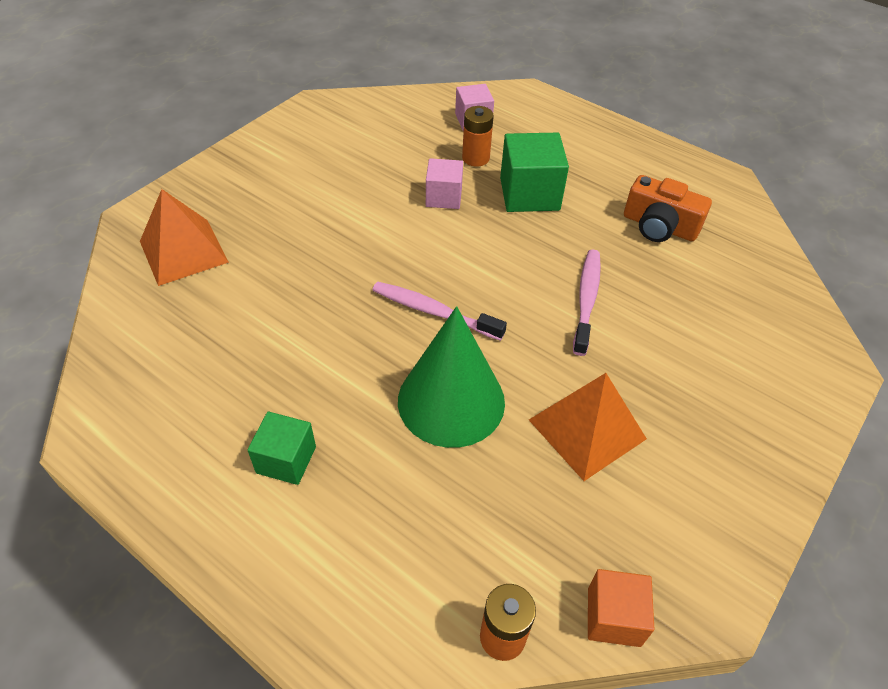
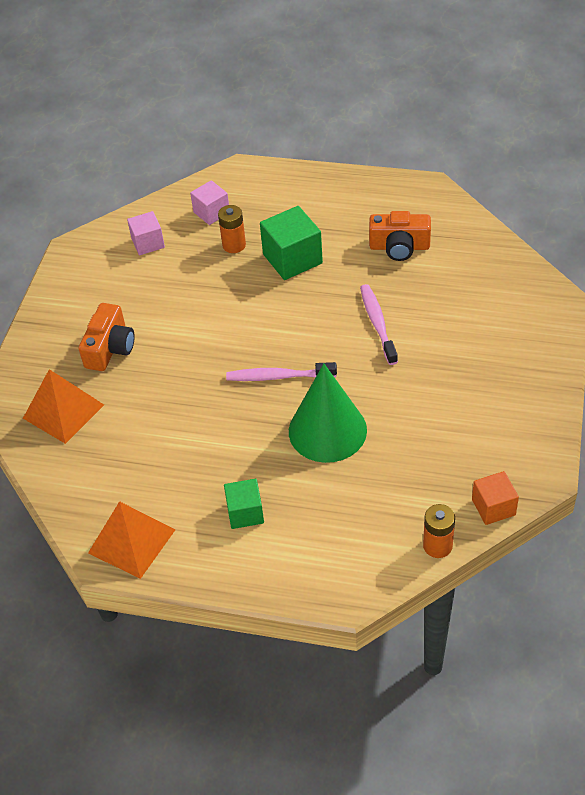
camera: 20 degrees left, 0 degrees up
(278, 208) = (110, 348): none -> orange camera
(443, 197) = (230, 287): pink cube -> pink cube (148, 243)
(587, 429) = (423, 409): orange pyramid -> orange pyramid (132, 541)

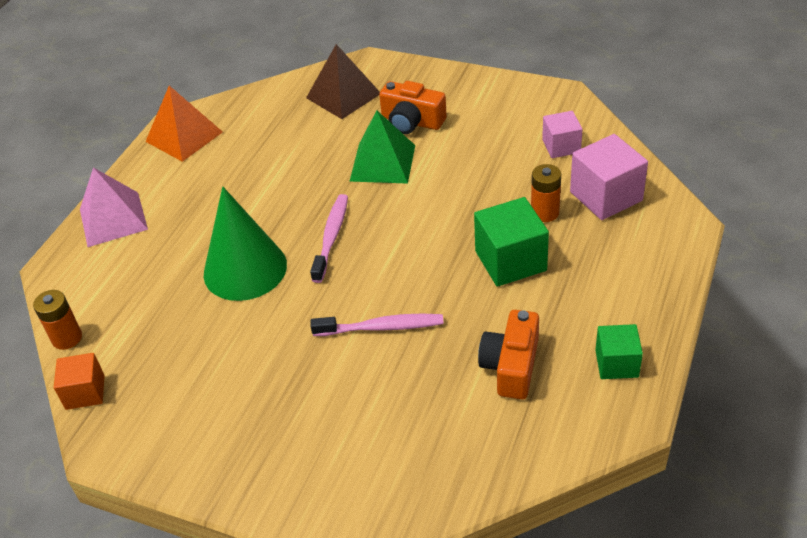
camera: 100 degrees right, 5 degrees down
(63, 411) = (343, 95): orange pyramid -> brown pyramid
(173, 359) = (383, 163): none -> green pyramid
(211, 212) = (606, 196): pink cube -> pink cube, size x1.60
(245, 513) = (176, 205): green cube -> green cube (616, 363)
(272, 565) = (113, 219): none -> pink pyramid

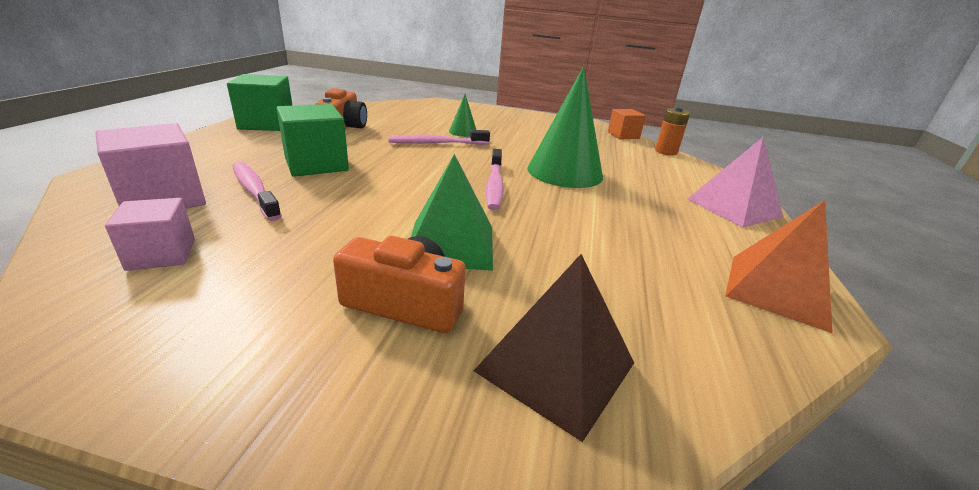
camera: 165 degrees right, 15 degrees down
(340, 372) = (463, 132): none -> green cone
(545, 212) = (254, 190): orange battery -> pink toothbrush
(616, 363) = (267, 124): green cube -> green cube, size x1.60

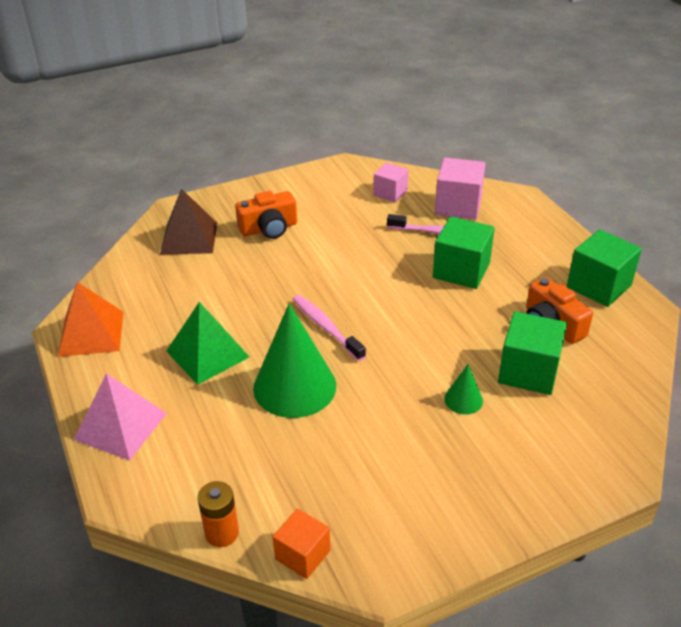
camera: 145 degrees right, 10 degrees up
(405, 124) = (528, 371): none -> green cube
(436, 143) = (446, 356): pink toothbrush -> none
(450, 244) = (288, 263): green pyramid -> green pyramid (207, 353)

